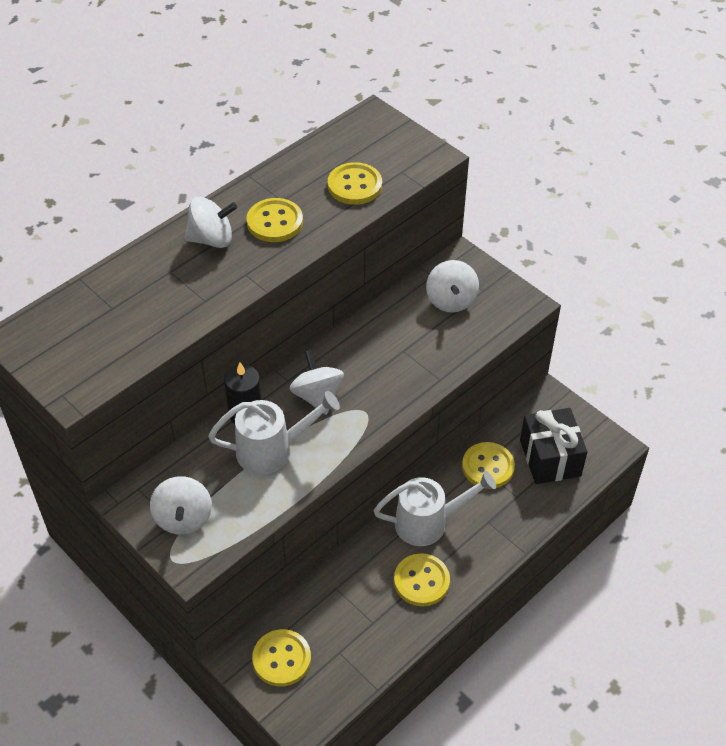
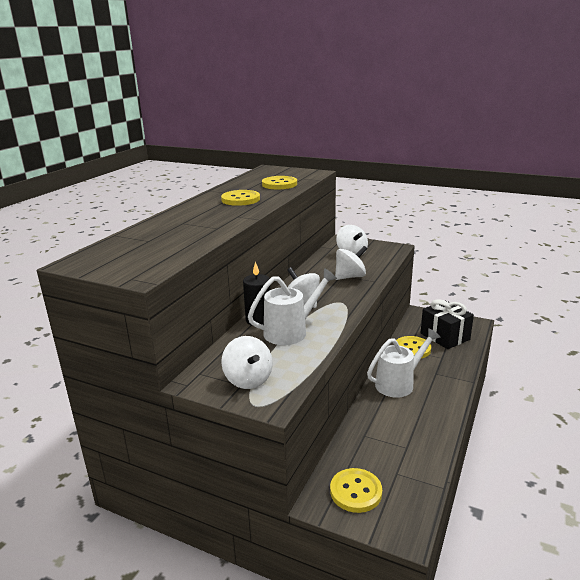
camera: 20 degrees left, 25 degrees down
(212, 239) = (203, 209): white spinning top -> white spinning top (350, 277)
(421, 581) = (420, 414): yellow button -> none

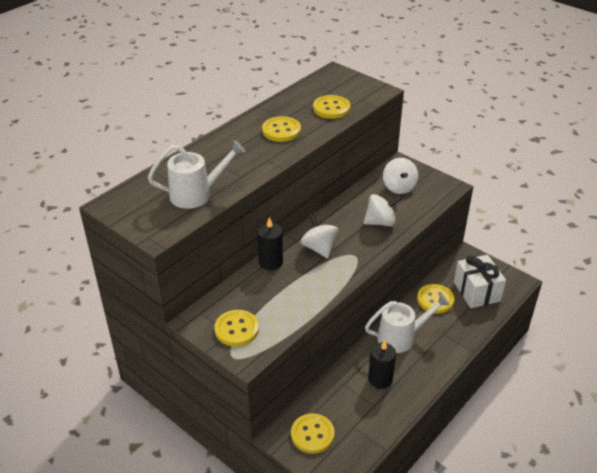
camera: 15 degrees right, 15 degrees up
(248, 380) = (236, 329): white spinning top -> yellow button
(291, 331) = (294, 282): white watering can -> white watering can (197, 194)
(399, 423) = (380, 379): none -> black candle
(445, 336) = (476, 291): black gift -> white gift

